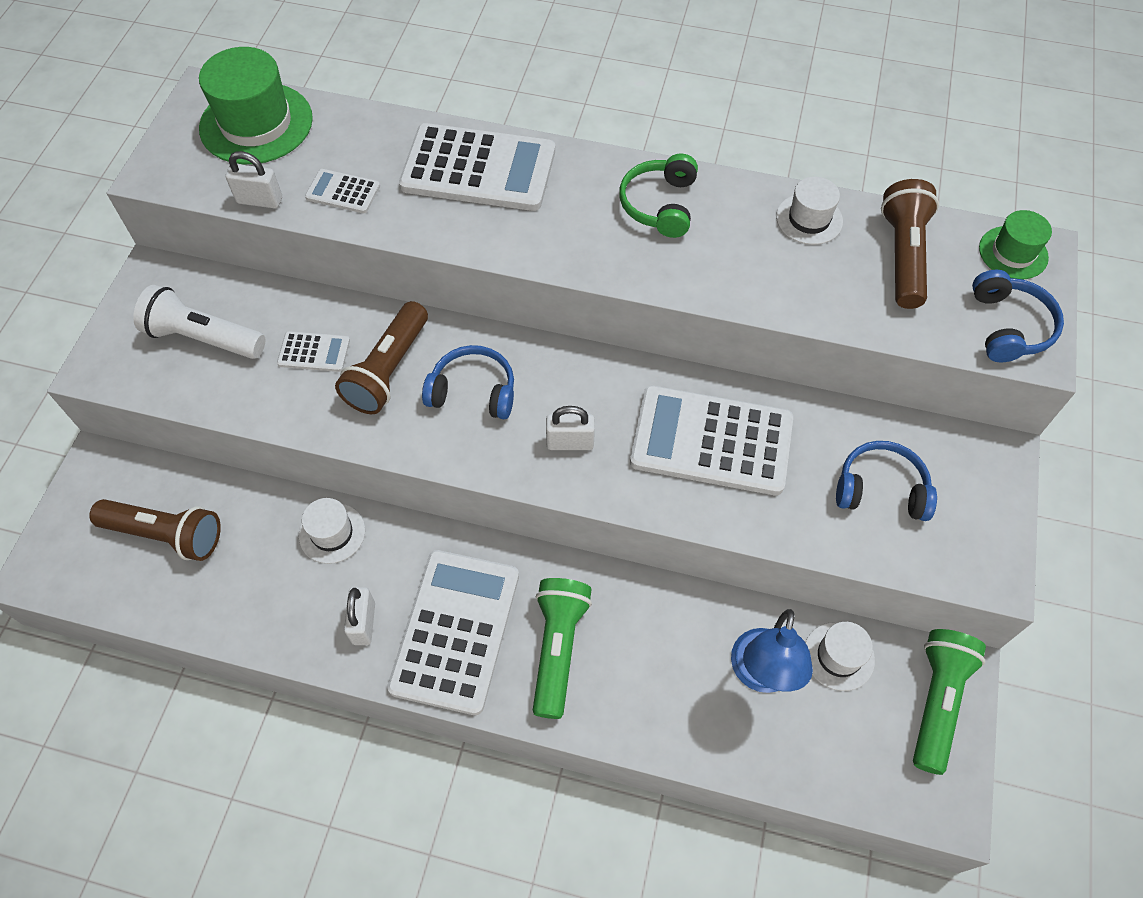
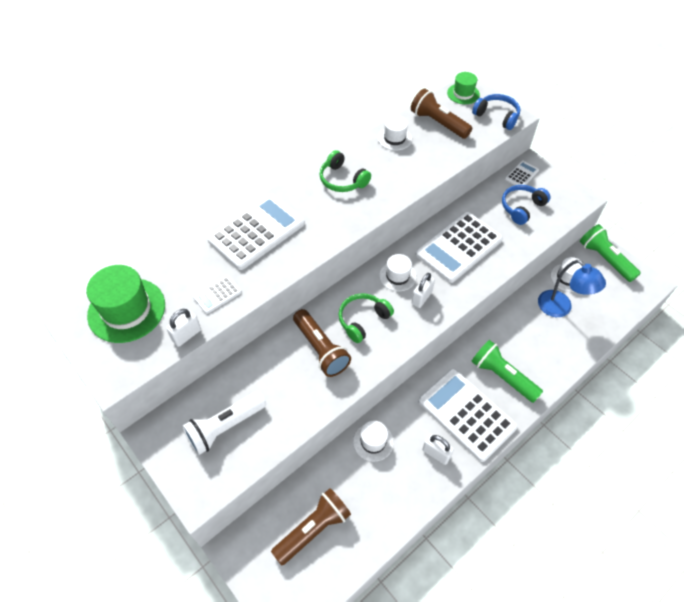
camera: 55 degrees left, 5 degrees down
(314, 352) = (281, 377): white calculator -> white calculator (521, 175)
(473, 391) = (363, 320): blue headphones -> green headphones
(586, 391) = (397, 276): none -> white hat

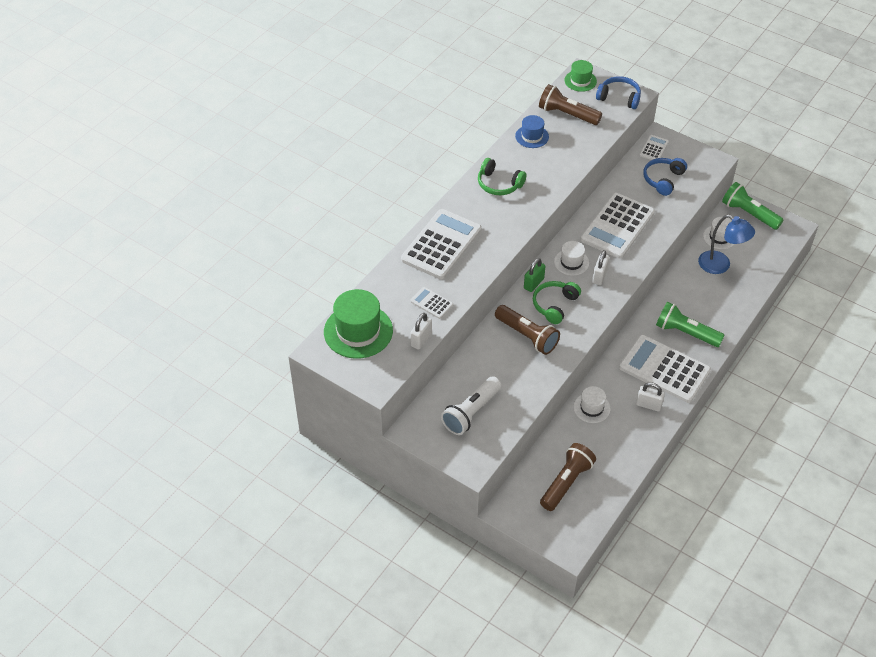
camera: 15 degrees left, 5 degrees down
(217, 295) = (431, 303): white calculator -> white calculator turned 90 degrees clockwise
(350, 291) = (533, 283): none -> green padlock
(394, 138) = (532, 136): white hat -> blue hat

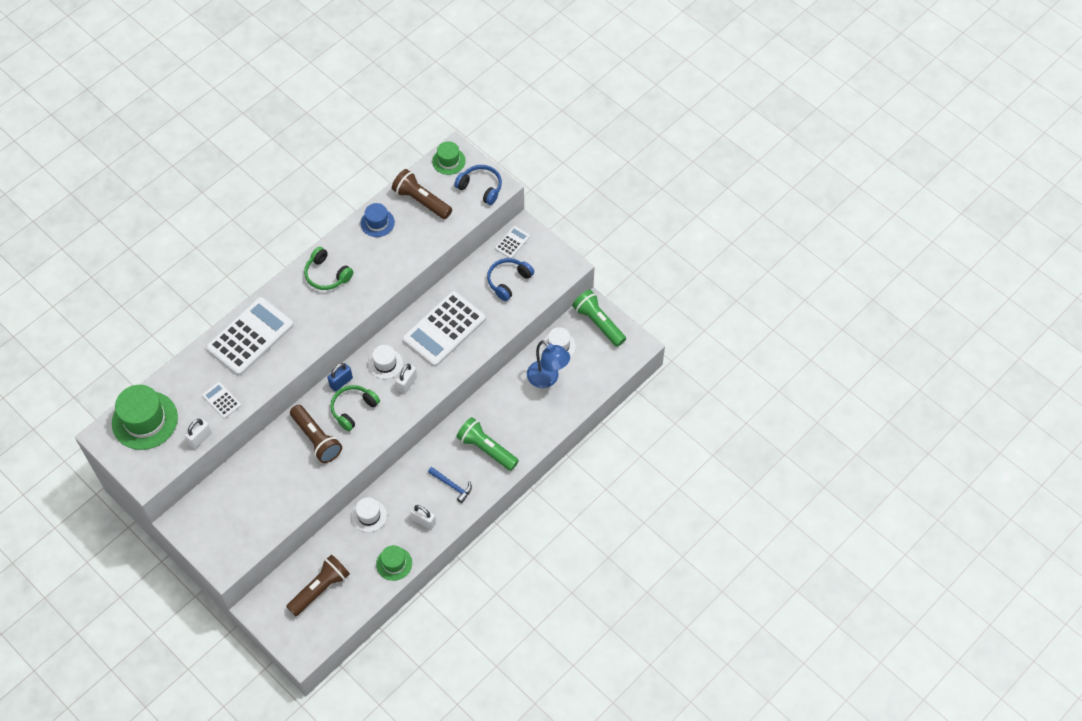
camera: 10 degrees right, 10 degrees up
(471, 412) = (239, 512): white flashlight -> none
(533, 283) = (341, 382): green padlock -> blue padlock
(633, 448) = (394, 563): none -> green hat
(664, 369) = (452, 485): white calculator -> blue hammer

